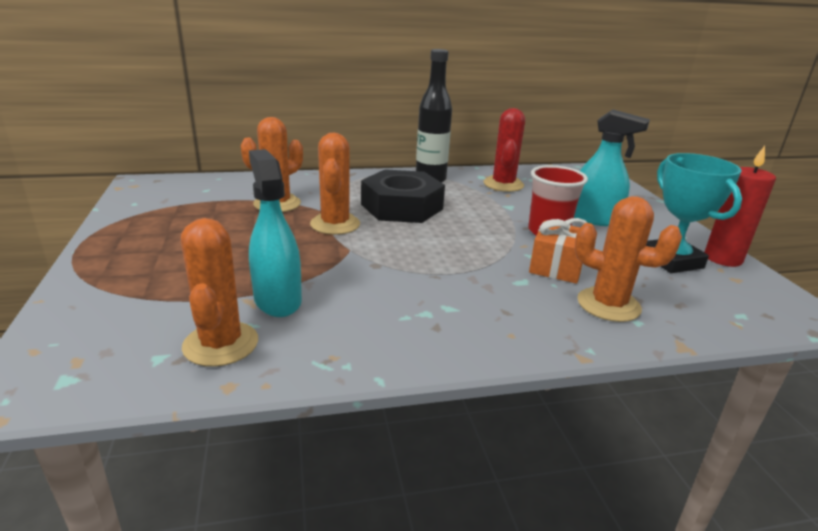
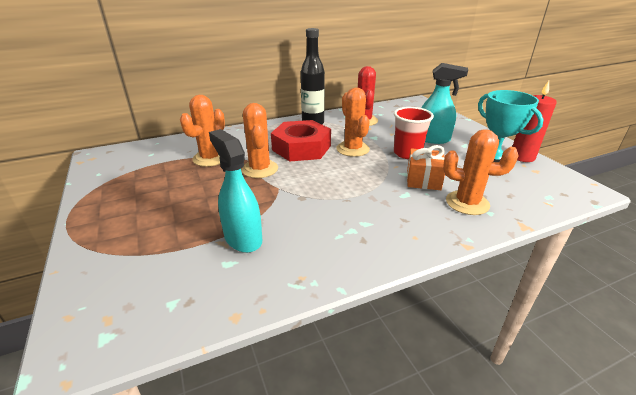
camera: 10 degrees left, 5 degrees up
(221, 344) = (215, 283): orange cactus -> orange cactus (352, 149)
(402, 207) = (301, 148): black nut -> red nut

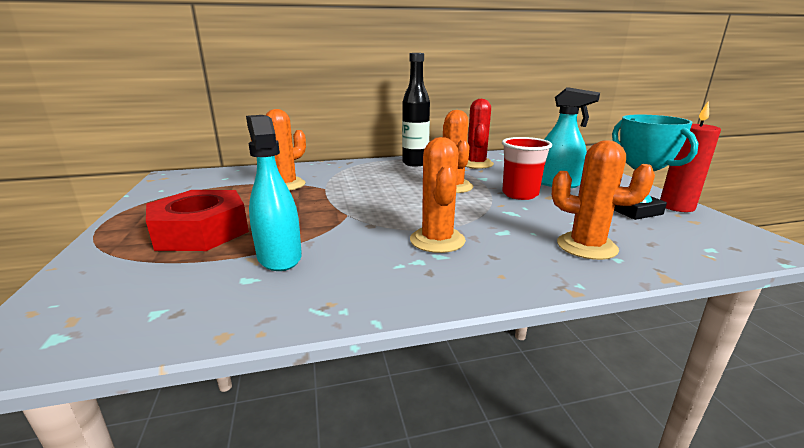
camera: 10 degrees right, 10 degrees down
(260, 169) = (334, 197): orange cactus -> orange cactus (437, 240)
(301, 148) = (392, 182): red nut -> red nut (201, 231)
(423, 180) = (532, 219): orange gift -> none

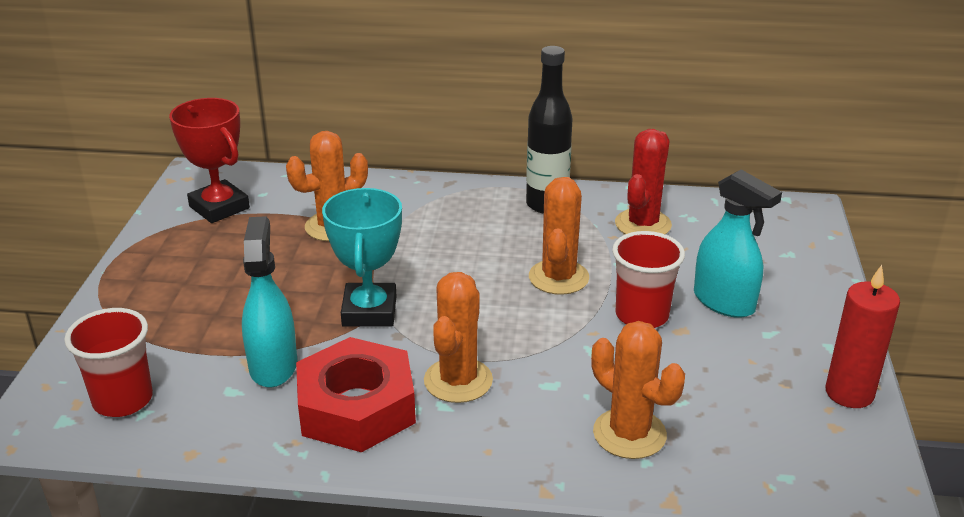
camera: 20 degrees right, 10 degrees up
(130, 307) = (123, 400): none -> red cup
(194, 186) = (219, 207): none -> red trophy
(201, 231) = (206, 303): red nut -> red nut (357, 407)
(633, 210) = (772, 386): turquoise trophy -> turquoise trophy (369, 311)

